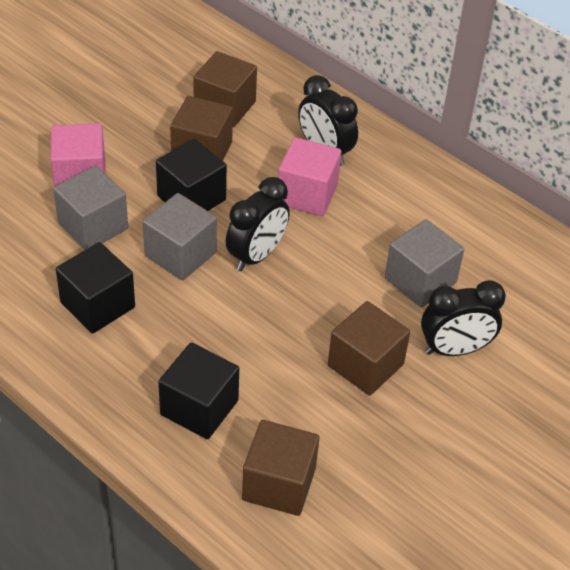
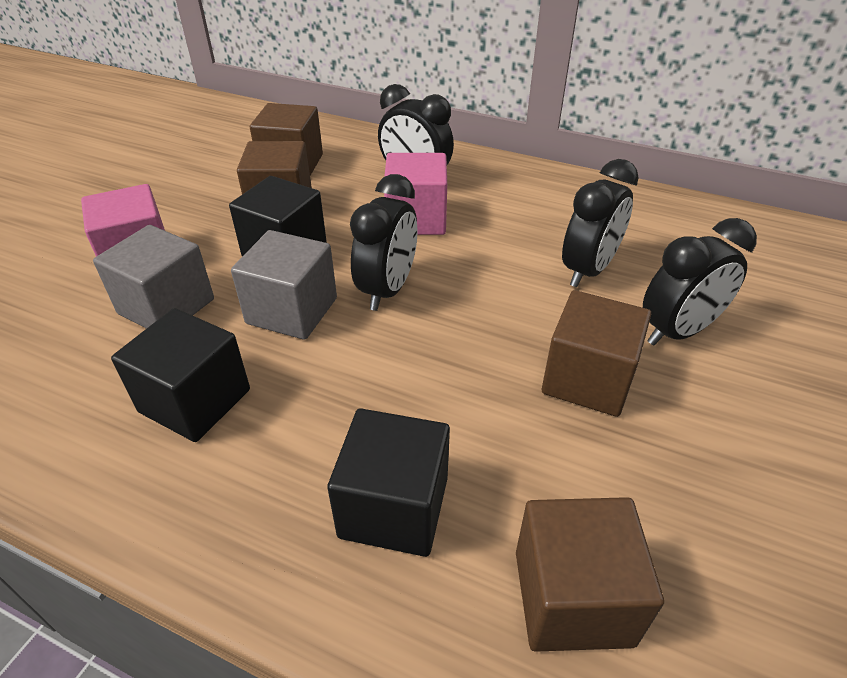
camera: 15 degrees left, 5 degrees down
(420, 280) = (588, 270): grey cube -> black clock

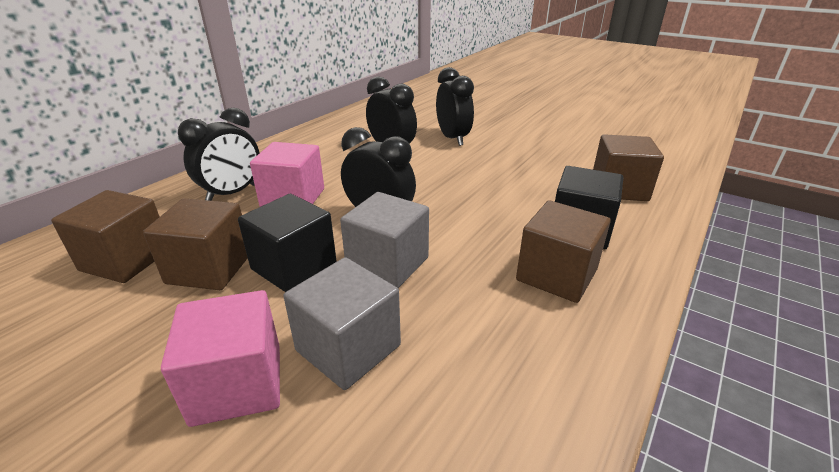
camera: 80 degrees left, 10 degrees down
(195, 401) = (489, 317): black cube -> none
(587, 379) = (484, 164): brown cube -> brown cube (556, 275)

